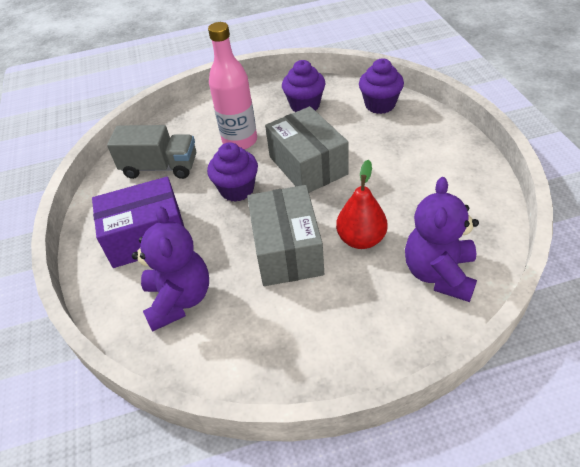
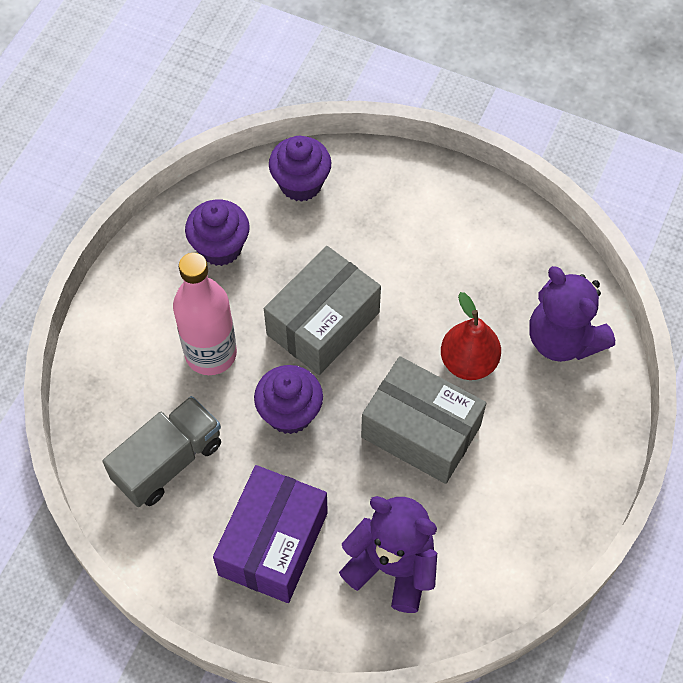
camera: 55 degrees left, 15 degrees up
(308, 165) = (323, 323): grey box -> grey box turned 60 degrees counterclockwise

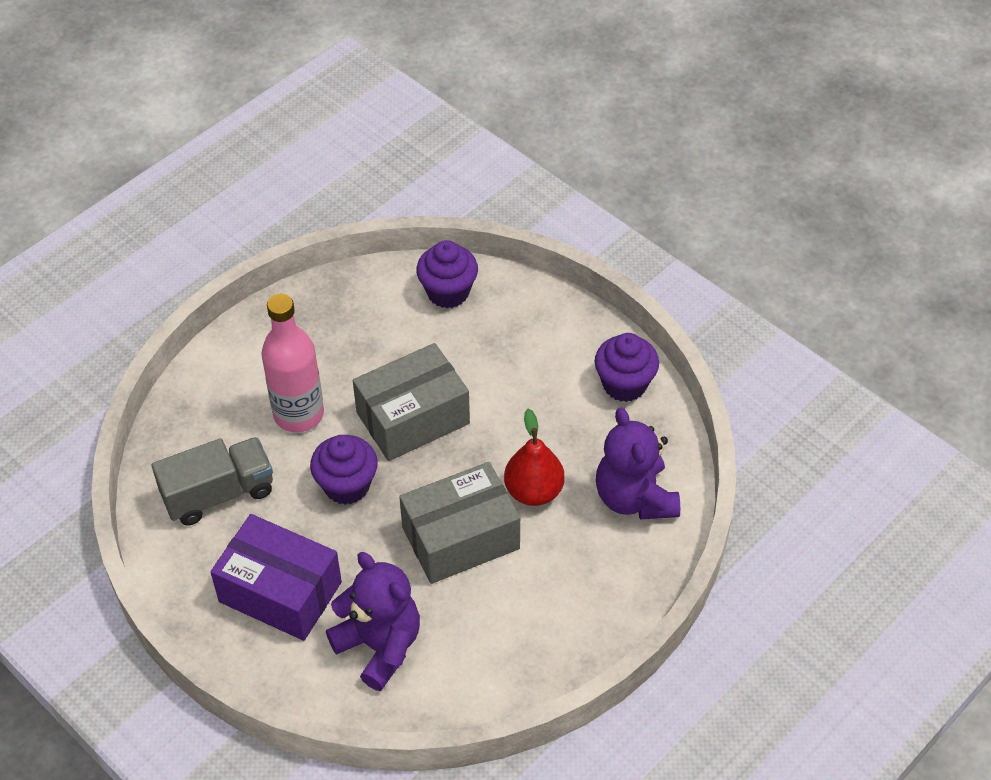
camera: 20 degrees right, 10 degrees down
(220, 247) = (349, 326): purple cupcake -> purple cupcake (624, 384)
(273, 543) = (280, 592): purple box -> purple box turned 75 degrees clockwise
(421, 431) = (460, 538): grey box -> grey box turned 75 degrees counterclockwise

